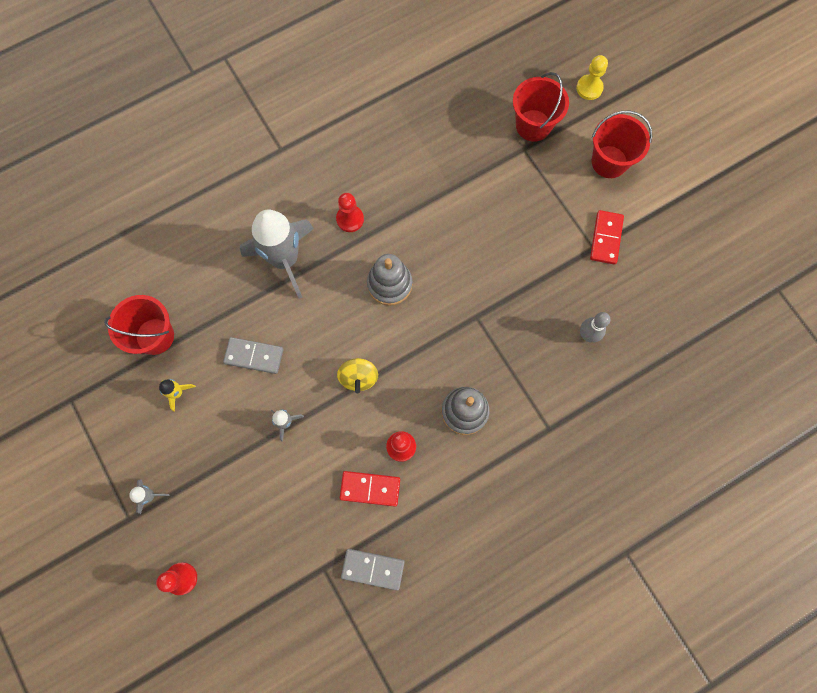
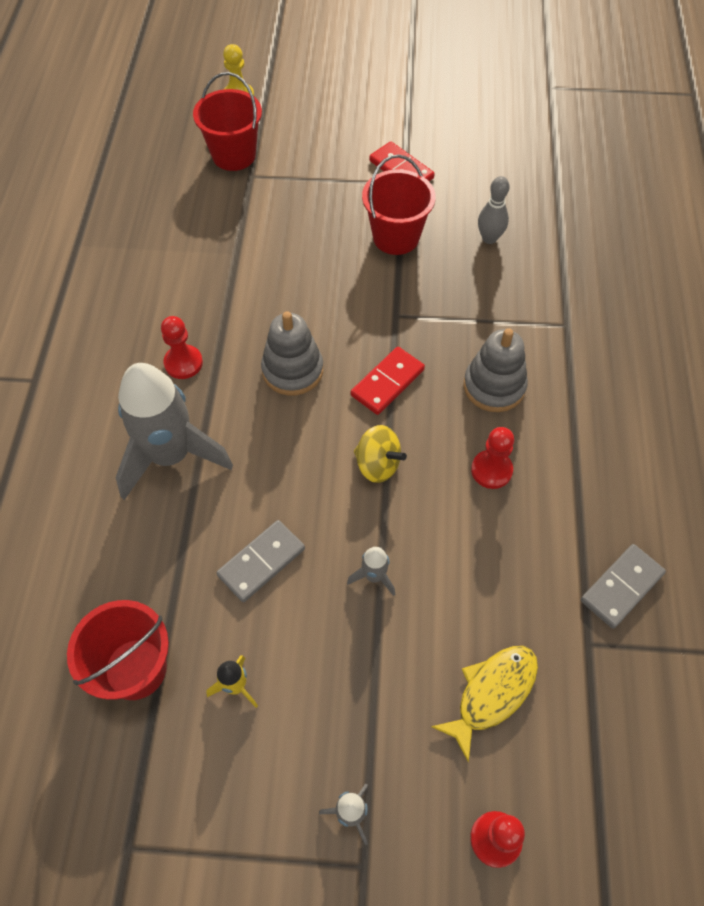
camera: 55 degrees left, 15 degrees down
(258, 530) = (492, 694): none -> yellow fish
(370, 489) = (521, 532): red domino -> red domino (387, 383)
(609, 162) = (326, 124): red bucket -> red bucket (396, 237)

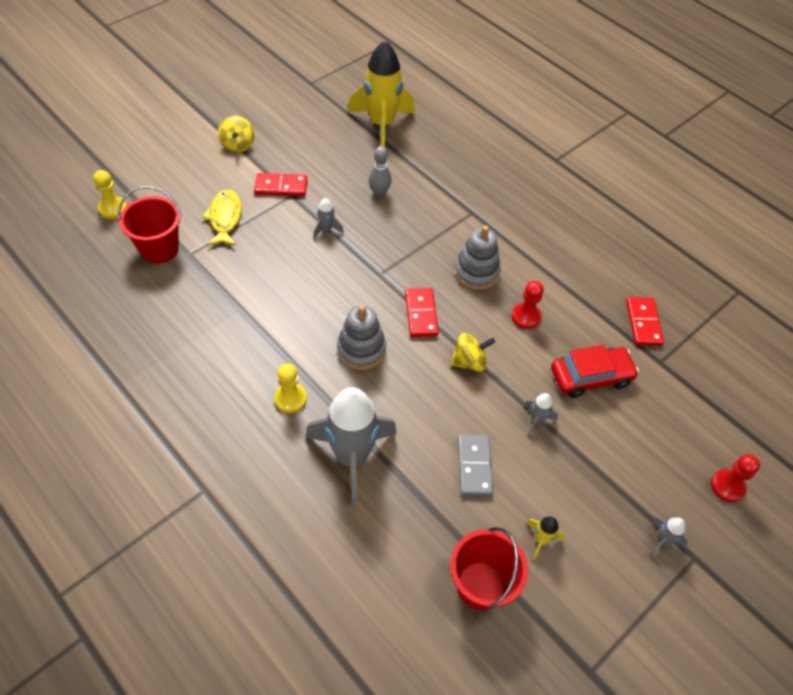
camera: 50 degrees left, 5 degrees down
(183, 363) = (290, 399): red pawn -> yellow pawn
(396, 237) = (326, 229): red bucket -> grey rocket
(407, 106) = (238, 145): none -> yellow spinning top
(485, 587) = (590, 377): none -> red car
(492, 694) = (651, 424): yellow fish -> yellow fish (225, 218)
(575, 173) = (381, 125): none -> yellow rocket
(621, 587) = (643, 323): grey domino -> red domino

